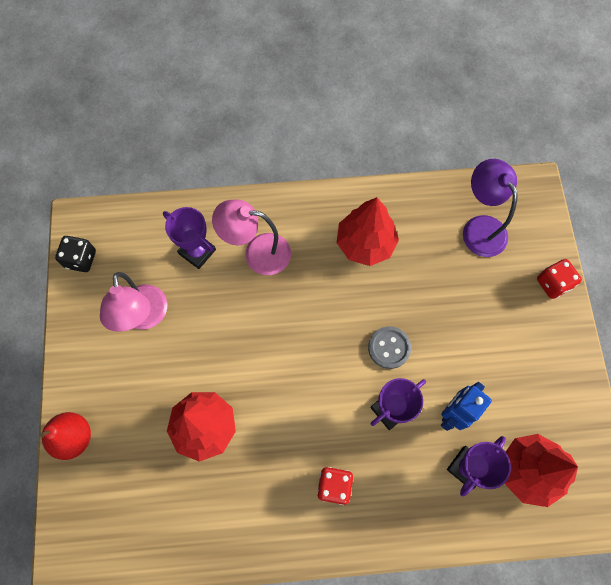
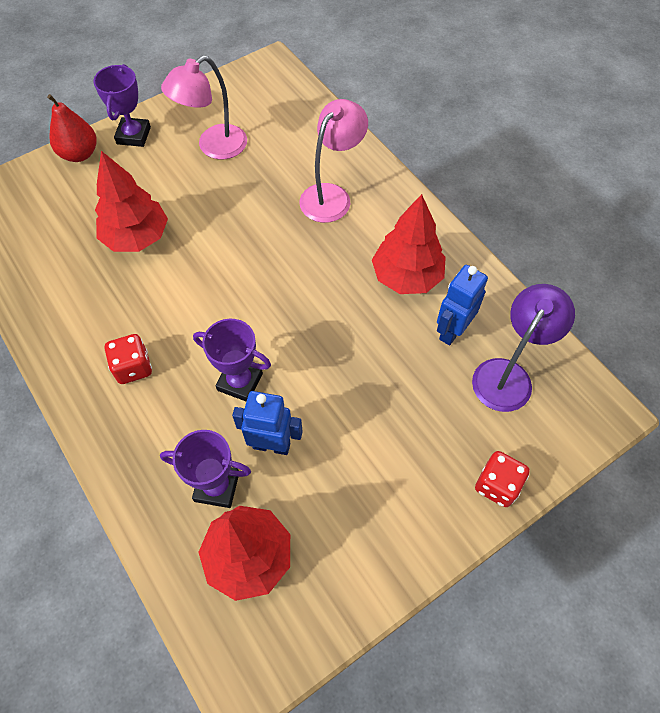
camera: 60 degrees right, 10 degrees down
(81, 259) = (238, 82): black dice -> none
(197, 252) = (301, 152): purple trophy -> purple trophy (133, 135)
(257, 253) = (331, 195): pink lamp -> pink lamp turned 60 degrees clockwise
(389, 348) = (306, 350): grey button -> none
(427, 241) = (452, 331): none -> blue robot

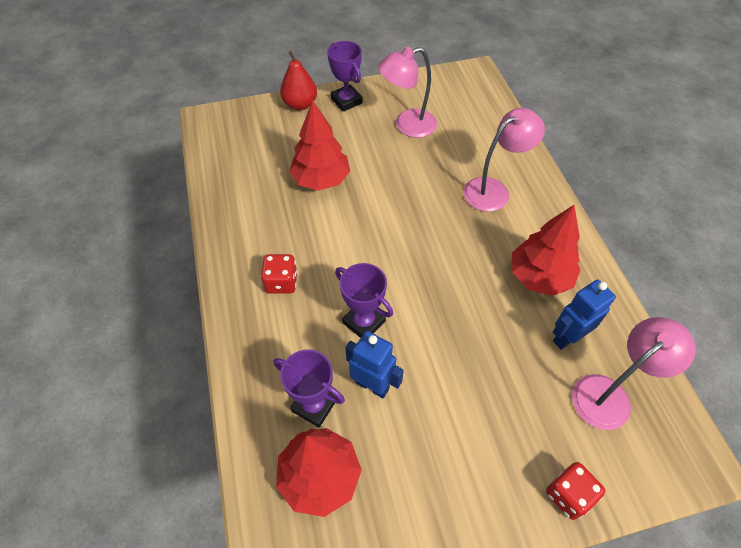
camera: 20 degrees right, 5 degrees down
(133, 135) = (346, 101): purple trophy -> purple trophy turned 60 degrees counterclockwise
(508, 375) = (609, 394): purple lamp -> pink lamp

